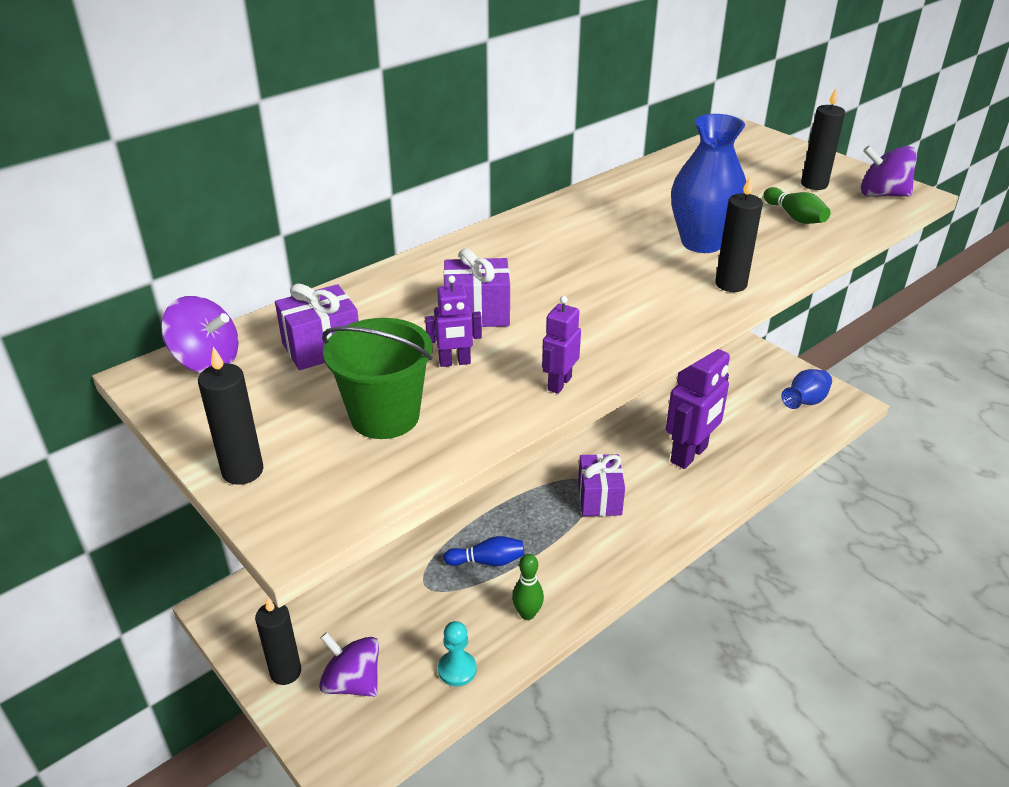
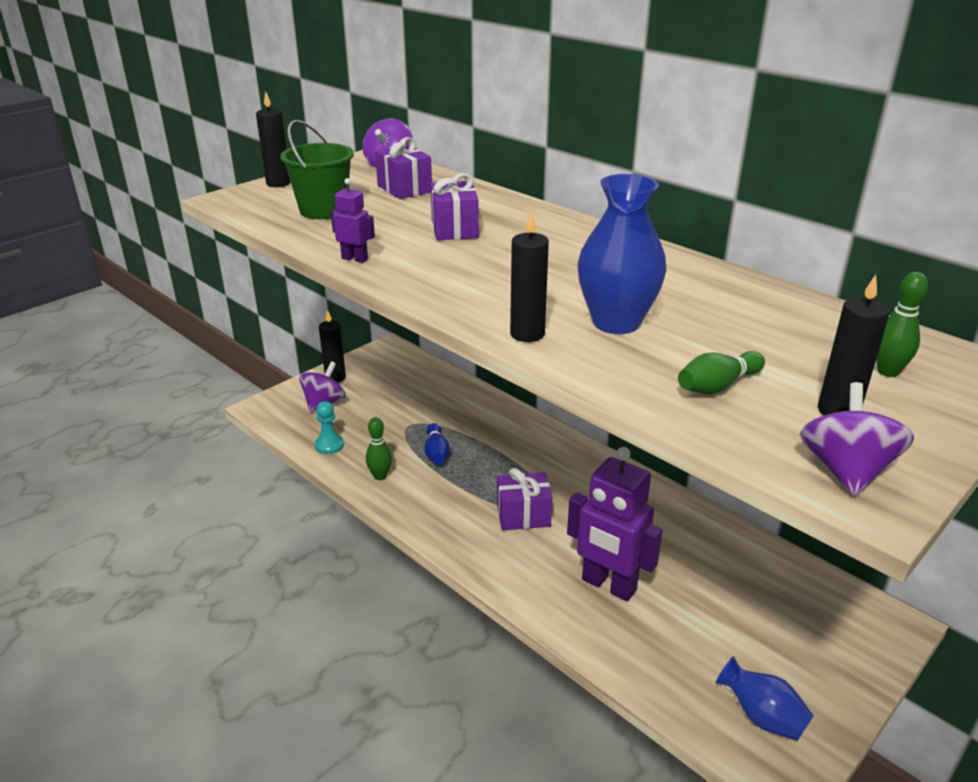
camera: 85 degrees right, 5 degrees down
(455, 362) = (385, 225): purple robot -> none
(758, 161) = (888, 371): none -> green bowling pin

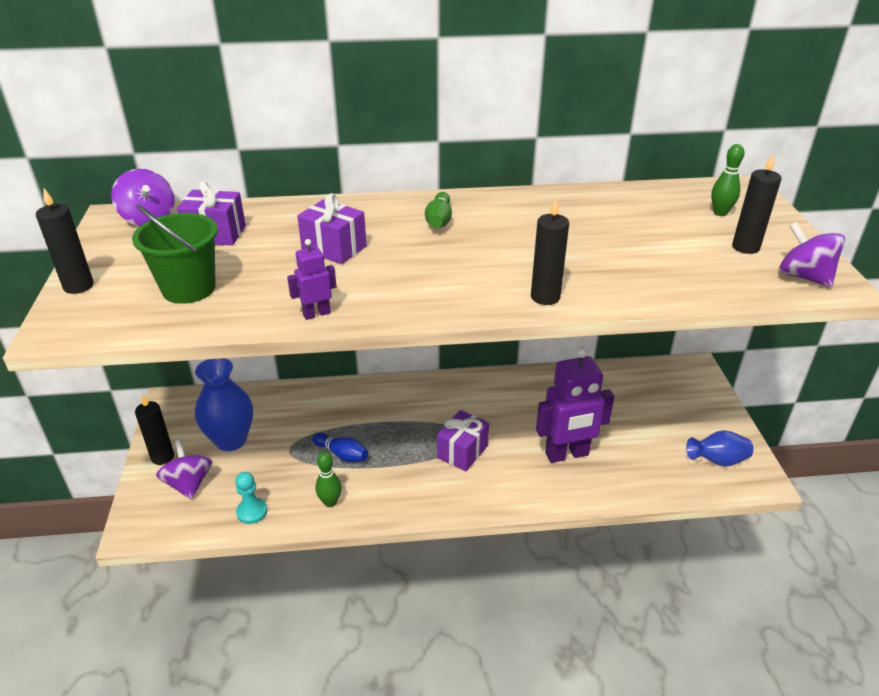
camera: 50 degrees left, 5 degrees up
(616, 322) = (569, 259): blue vase -> blue vase (231, 440)
(718, 386) = (684, 266): green bowling pin -> green bowling pin (439, 220)

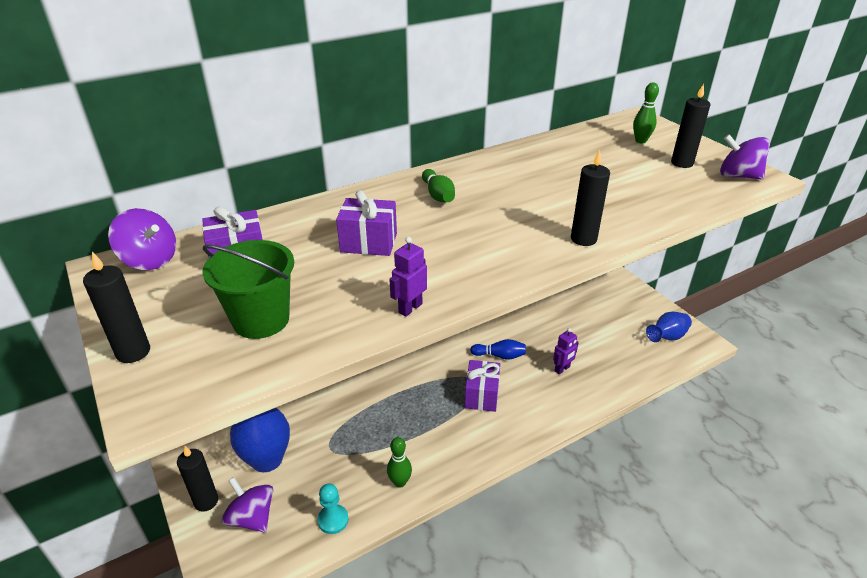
camera: 25 degrees left, 0 degrees up
(342, 454) = (381, 434): blue bowling pin -> blue bowling pin (500, 356)
(567, 454) = (562, 369): purple robot -> purple robot, size x0.47

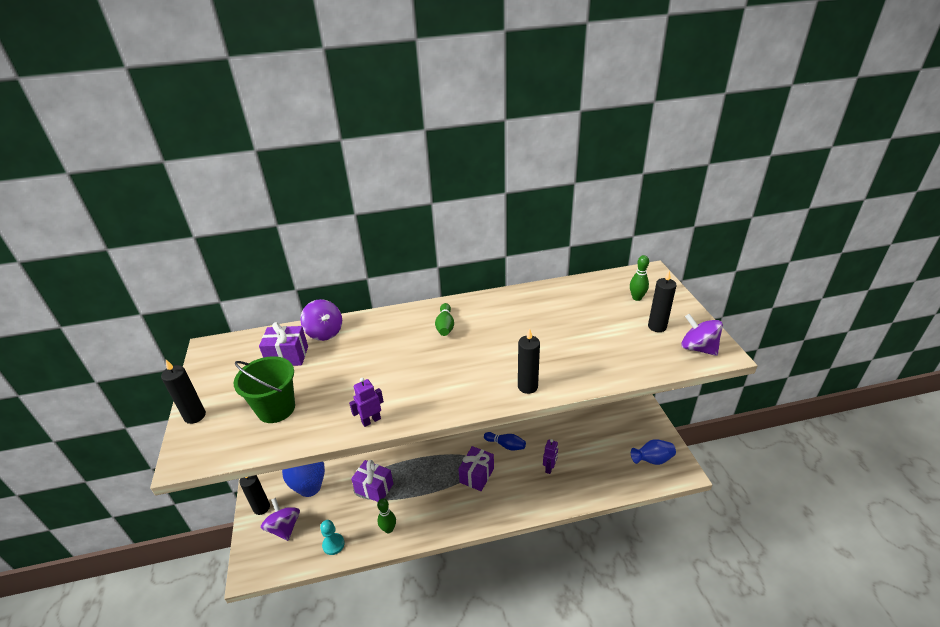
camera: 20 degrees right, 0 degrees up
(150, 260) = (236, 347): purple spinning top -> purple spinning top (325, 332)
(369, 243) = (374, 359): purple gift -> purple gift (374, 488)
(562, 369) = (549, 468): purple robot -> purple robot turned 45 degrees counterclockwise

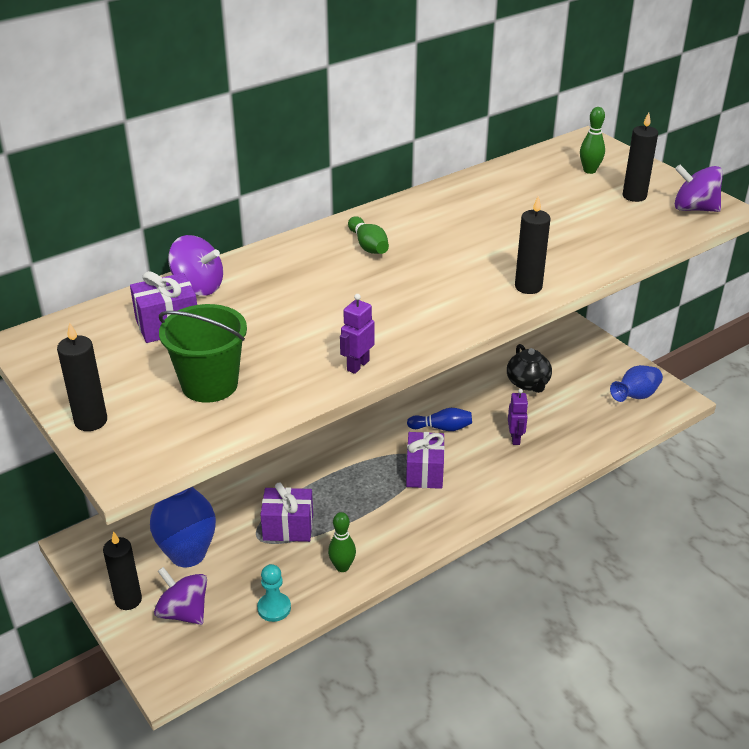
camera: 25 degrees left, 0 degrees up
(580, 428) = (528, 383): none -> black teapot

